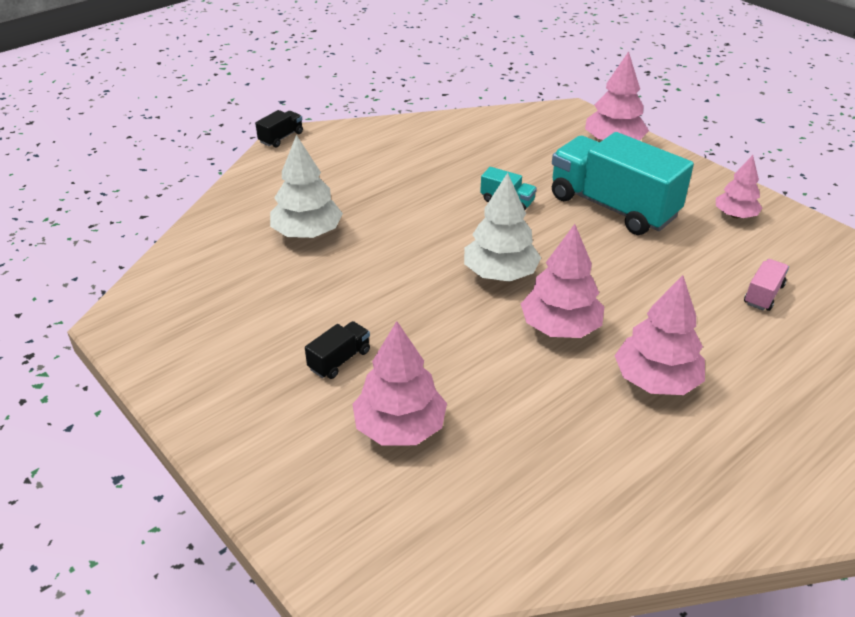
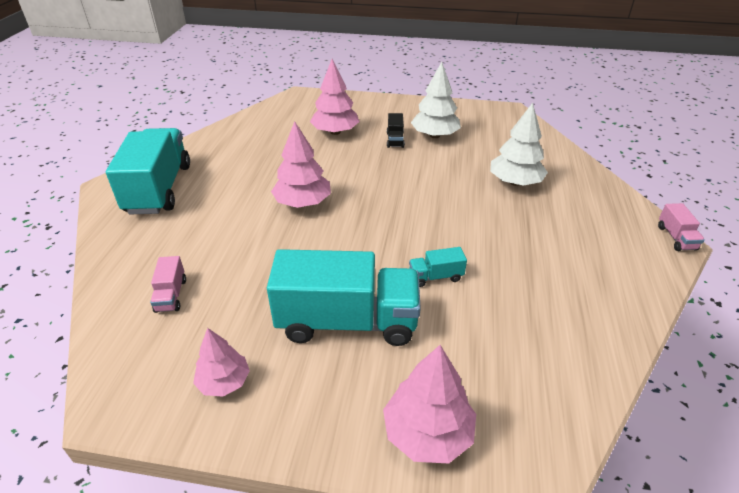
camera: 140 degrees right, 0 degrees up
(281, 138) = (676, 238): black truck -> pink truck
(500, 273) = (372, 216): white tree -> white tree (434, 135)
(656, 380) = (225, 201): pink tree -> none
(747, 455) = (159, 189): none -> turquoise truck

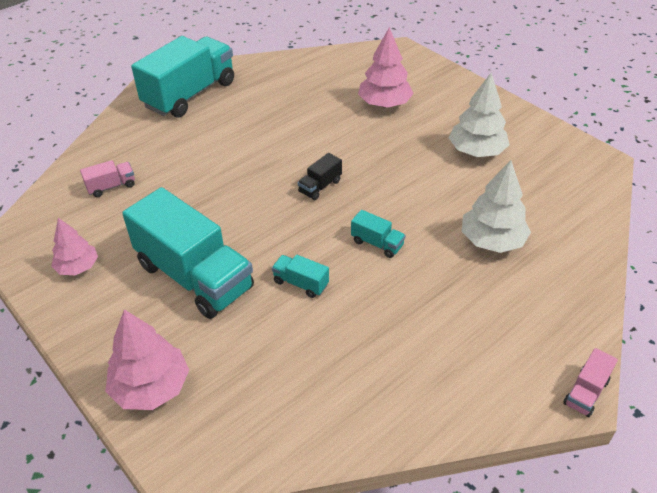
camera: 40 degrees right, 5 degrees up
(171, 295) = (111, 186): pink truck -> pink truck turned 150 degrees counterclockwise
(302, 203) = (277, 160): pink tree -> none
(395, 140) = (430, 138): black truck -> black truck (320, 186)
(450, 221) = (377, 243): none -> turquoise truck

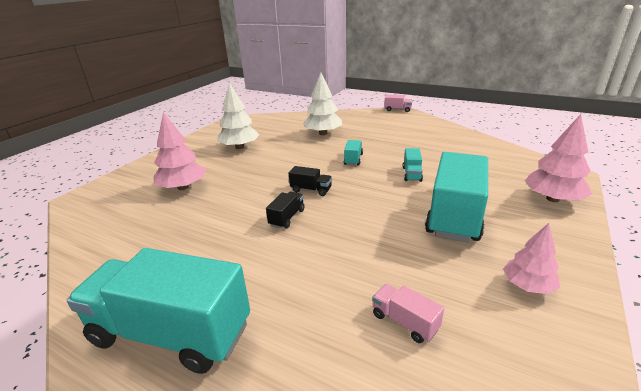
camera: 110 degrees left, 15 degrees down
(278, 160) = (287, 218): none -> black truck

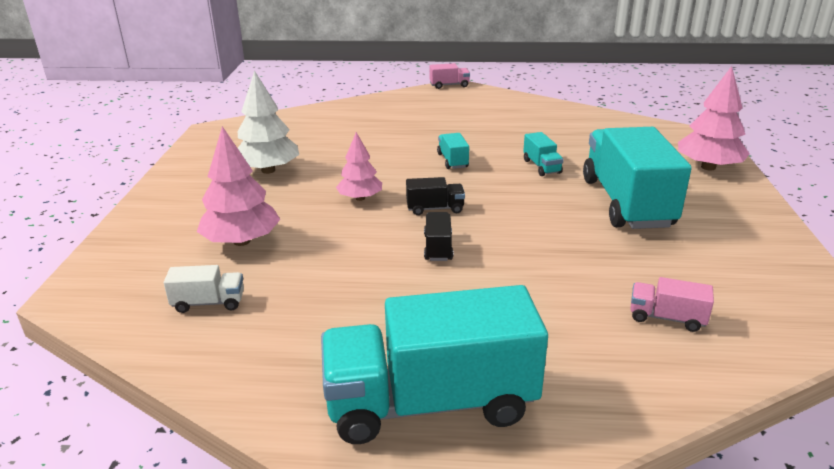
camera: 25 degrees left, 0 degrees up
(128, 221) = (209, 303): none -> white truck
(323, 133) = (376, 132): white tree -> none
(527, 285) = (747, 256): pink tree -> pink tree (360, 198)

